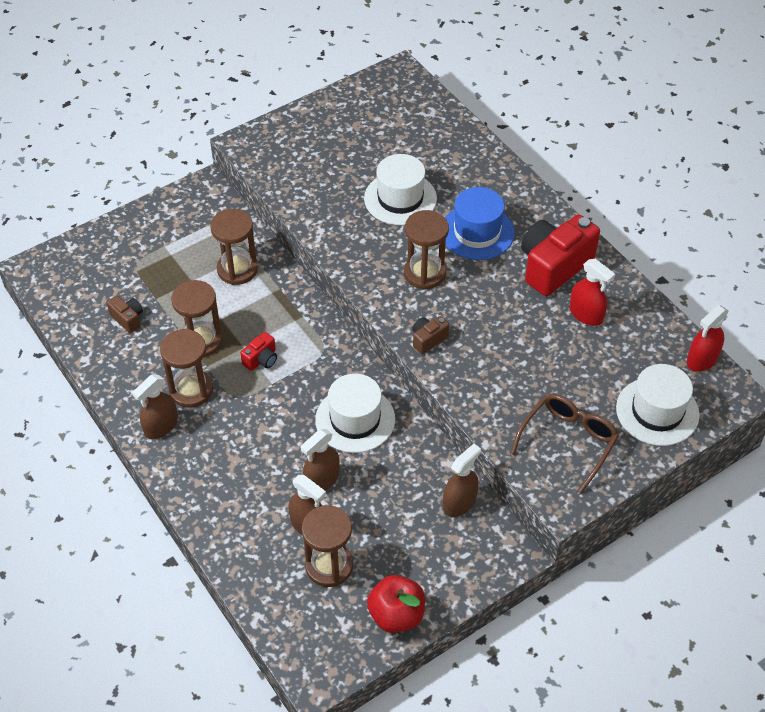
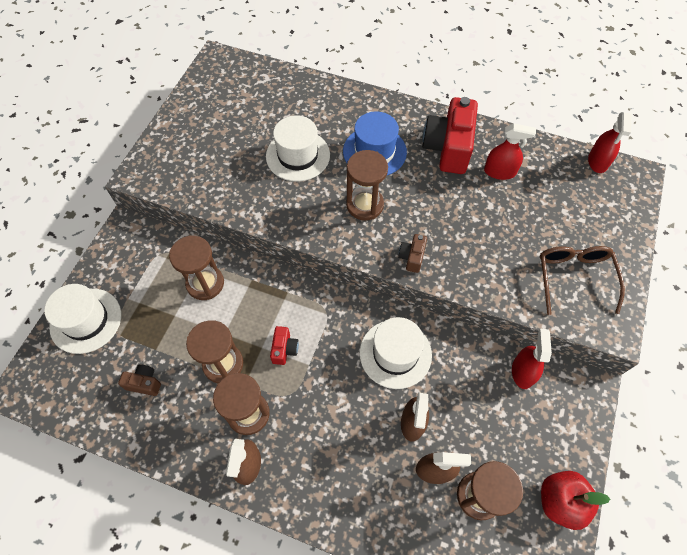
camera: 35 degrees left, 10 degrees up
(459, 502) = (522, 372): brown spray bottle -> red spray bottle
(657, 411) = (606, 217): white hat -> white hat (86, 320)

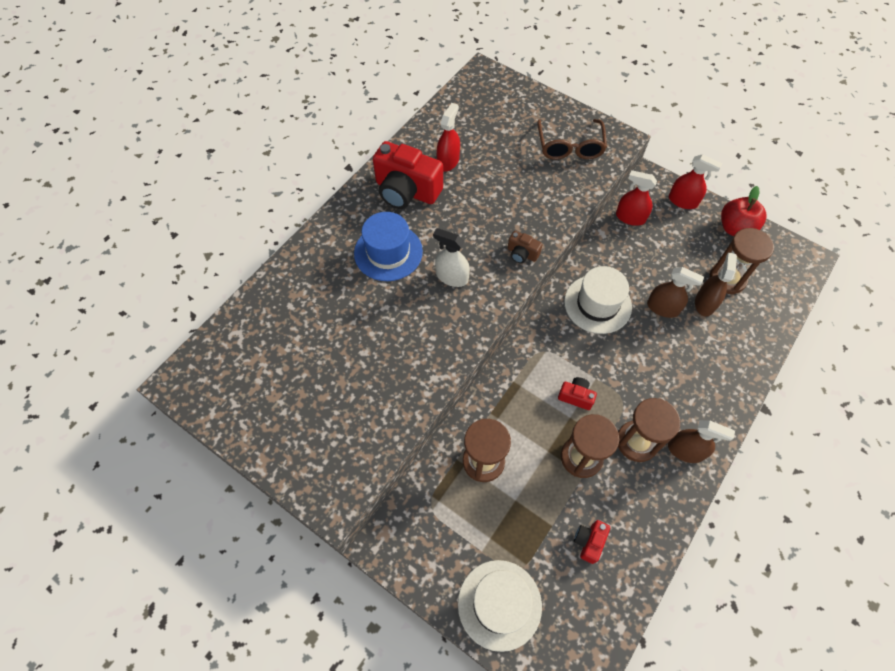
camera: 75 degrees left, 0 degrees up
(144, 383) = (589, 542): brown camera -> red camera
(298, 155) = (367, 323): white hat -> none
(365, 205) = (452, 277): brown hourglass -> white spray bottle
(574, 277) = (570, 147): brown glasses -> brown glasses turned 105 degrees counterclockwise
(597, 161) = (460, 91): red spray bottle -> red spray bottle (683, 201)

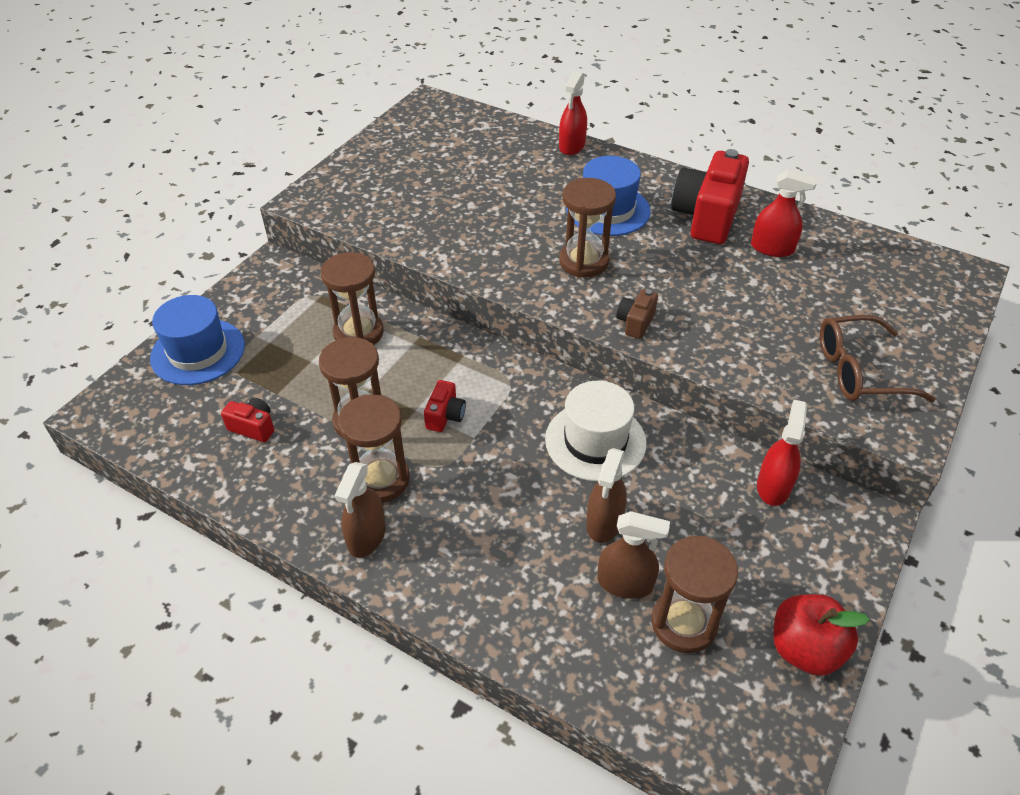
camera: 85 degrees right, 15 degrees down
(452, 277) = (583, 262): white spray bottle -> brown hourglass
(499, 604) = (198, 352): white hat -> blue hat
(683, 201) = (839, 566): red spray bottle -> red spray bottle (572, 146)

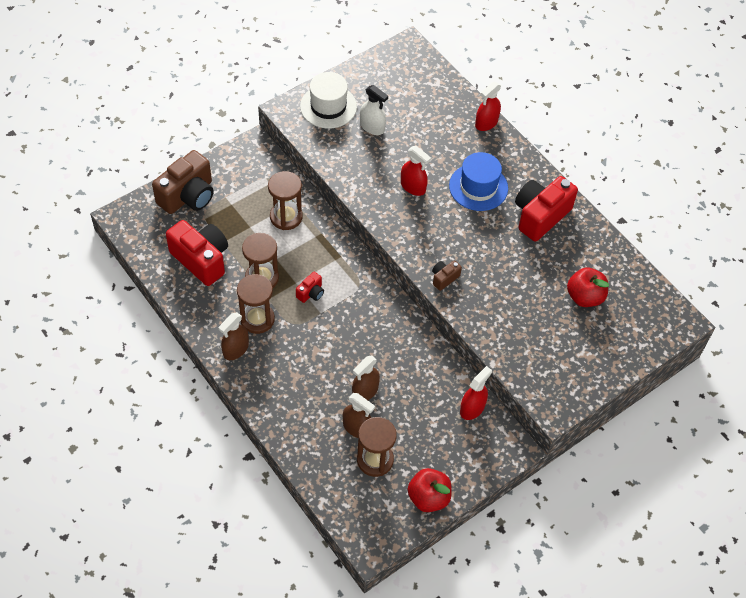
camera: 20 degrees right, 10 degrees up
(198, 352) = (188, 196): blue hat -> brown camera
(253, 427) = (201, 260): red camera -> red camera, size x2.16
(430, 188) = (372, 127): none -> white spray bottle
(583, 262) = (438, 222): brown hourglass -> none
(595, 441) = (388, 342): white hat -> white hat (328, 106)
(772, 248) = (566, 256): red spray bottle -> red spray bottle (413, 187)
(831, 284) = (584, 297): none -> red apple
(858, 371) = (556, 360): brown glasses -> none

